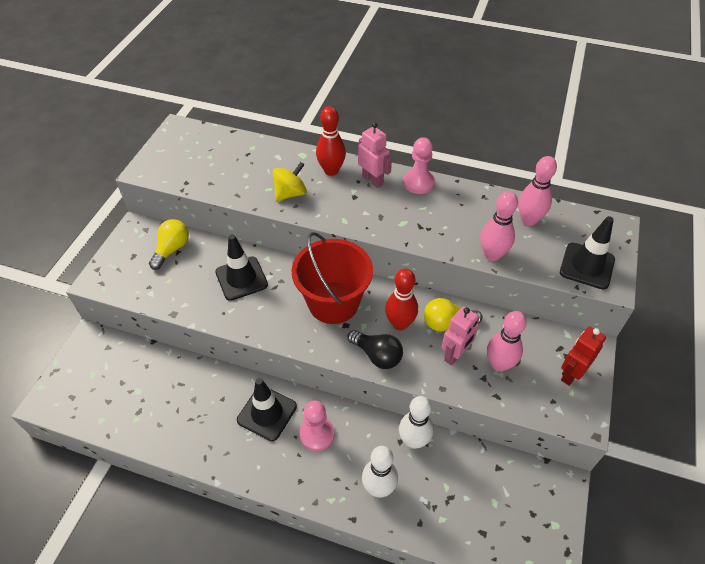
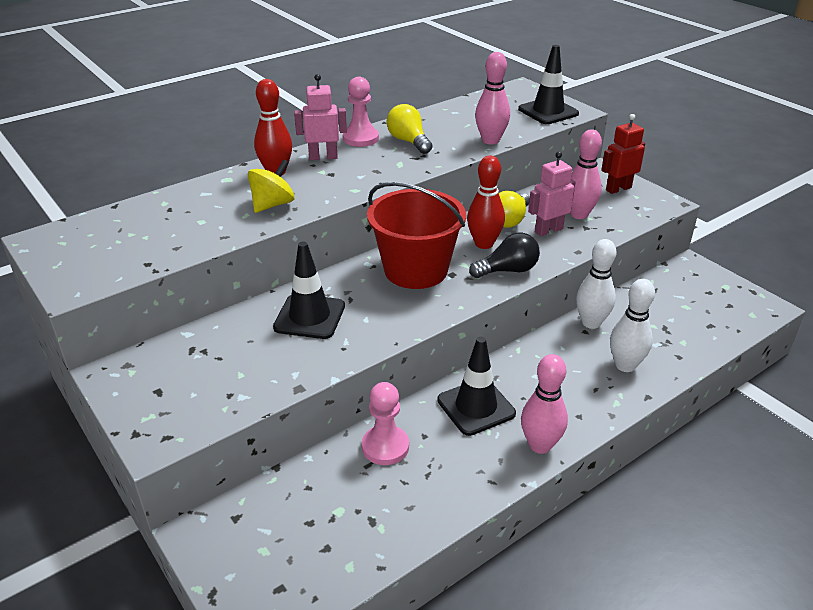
camera: 55 degrees left, 15 degrees down
(172, 249) = (193, 354): yellow light bulb -> yellow light bulb (408, 141)
(290, 193) = (273, 204): yellow spinning top -> yellow spinning top turned 45 degrees clockwise
(317, 434) = (533, 381): pink pawn -> pink pawn (385, 446)
(455, 354) = (548, 230): pink robot -> pink robot turned 105 degrees counterclockwise
(528, 220) = (472, 113): pink bowling pin -> pink bowling pin (540, 445)
(571, 374) = (618, 189): red robot -> red robot turned 75 degrees clockwise

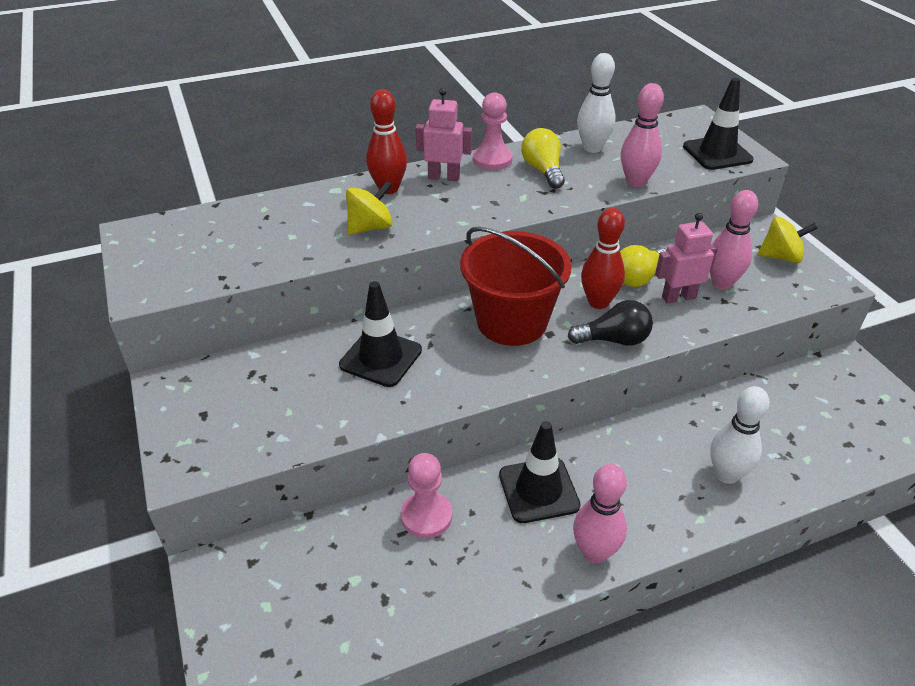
camera: 15 degrees right, 5 degrees up
(591, 323) = (703, 413): white bowling pin -> white bowling pin (592, 148)
(618, 189) = (780, 257): red robot -> yellow spinning top

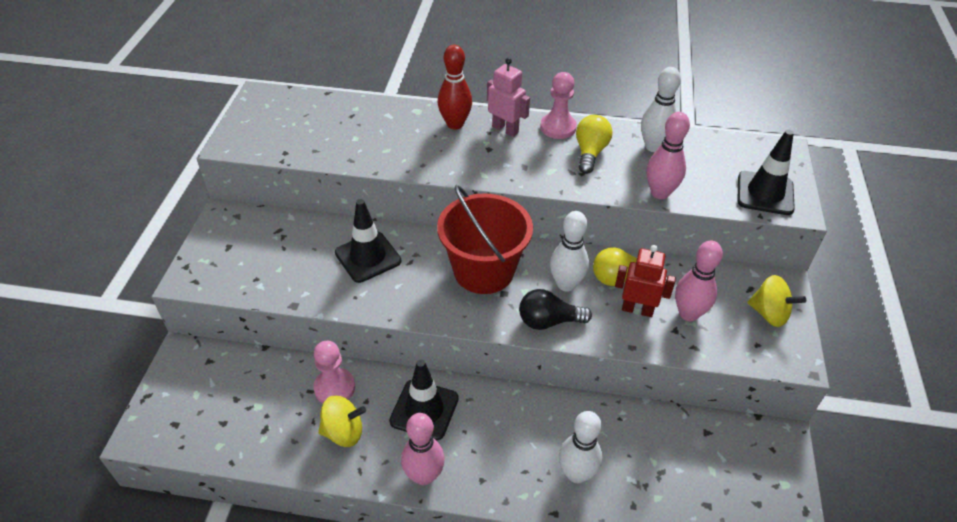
camera: 30 degrees right, 5 degrees up
(370, 227) = (413, 152): yellow spinning top -> yellow spinning top (343, 432)
(598, 302) = (566, 284): red bowling pin -> white bowling pin
(614, 340) = (549, 321): black light bulb -> black light bulb turned 150 degrees clockwise
(678, 297) = (637, 309): pink robot -> red robot

